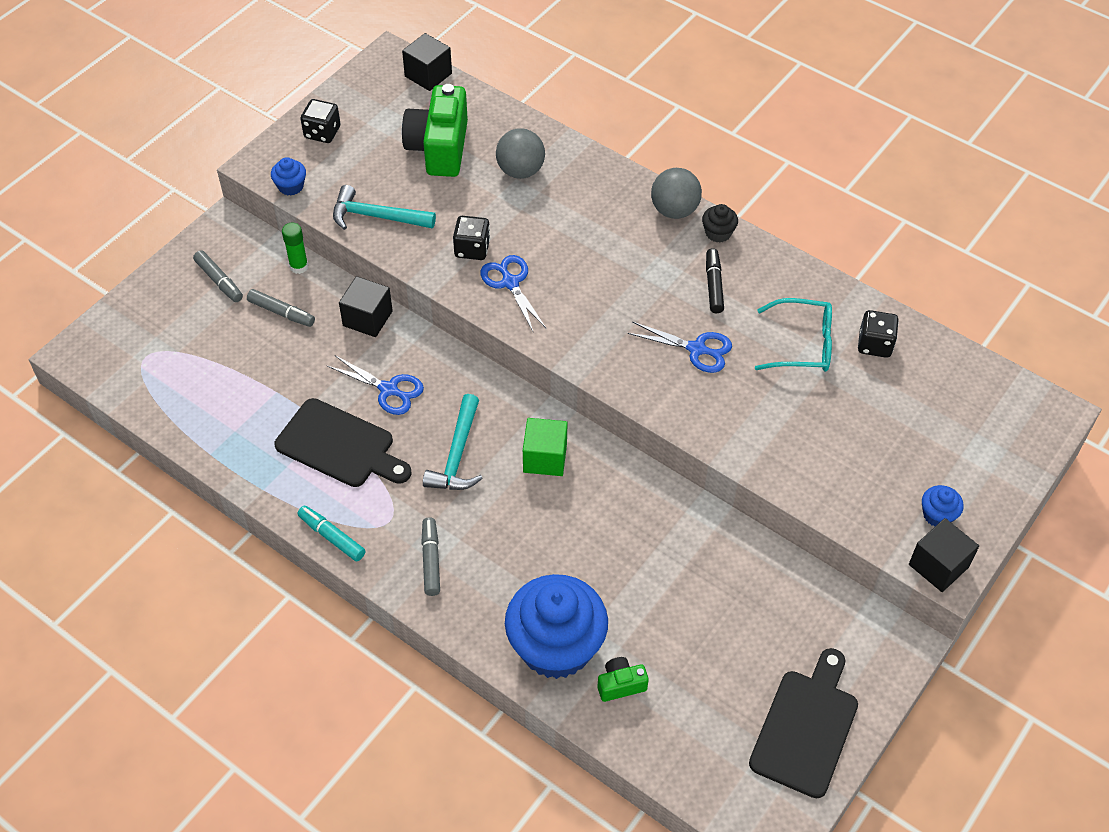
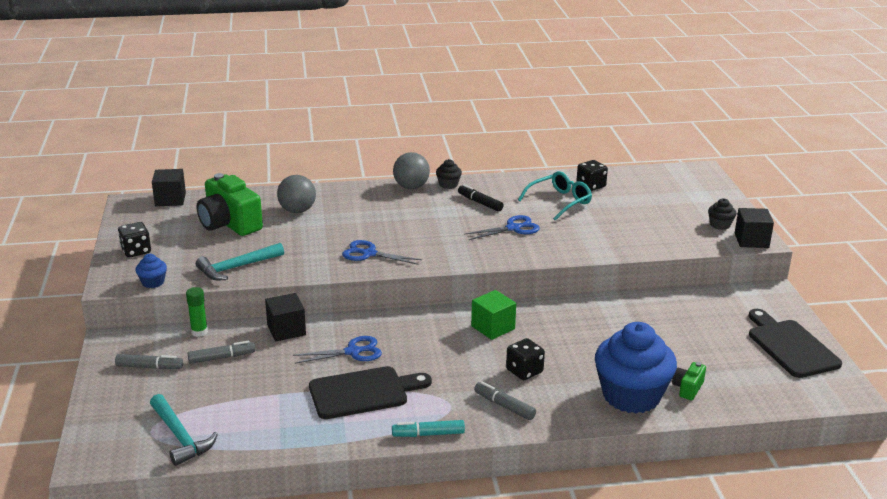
camera: 45 degrees left, 25 degrees down
(457, 454) = (442, 354): turquoise hammer -> turquoise hammer (180, 436)
(472, 249) = (322, 252): black dice -> black dice (524, 371)
(937, 515) = (720, 225): blue cupcake -> black cupcake

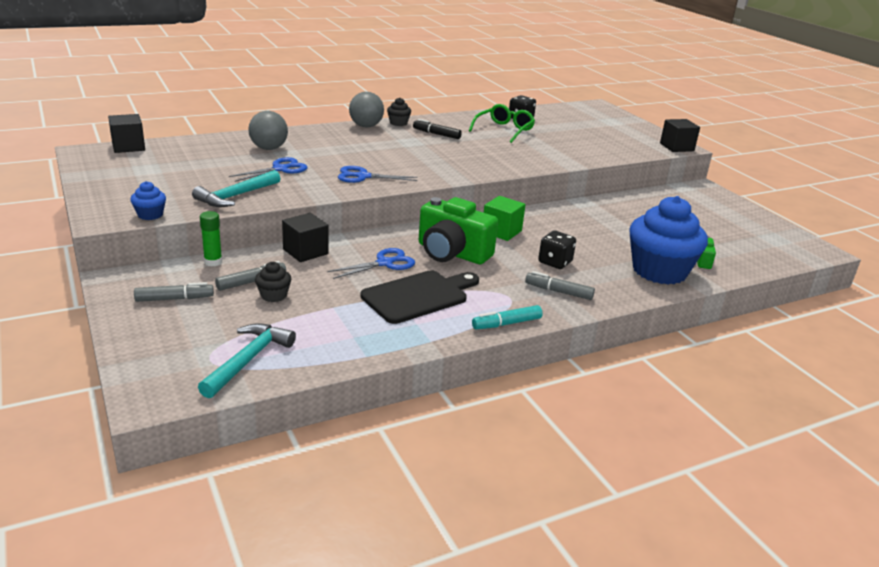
camera: 20 degrees left, 0 degrees up
(136, 251) = (115, 190): black dice -> none
(180, 436) = (248, 360): turquoise hammer -> turquoise hammer turned 105 degrees counterclockwise
(229, 224) = (205, 162): green camera -> green camera (452, 253)
(513, 228) = (480, 150): blue scissors -> blue scissors (280, 169)
(559, 202) = (504, 130): turquoise glasses -> green glasses
(720, 225) = (644, 138): black cupcake -> black cupcake (273, 295)
(790, 346) = (749, 222): black cutting board -> none

